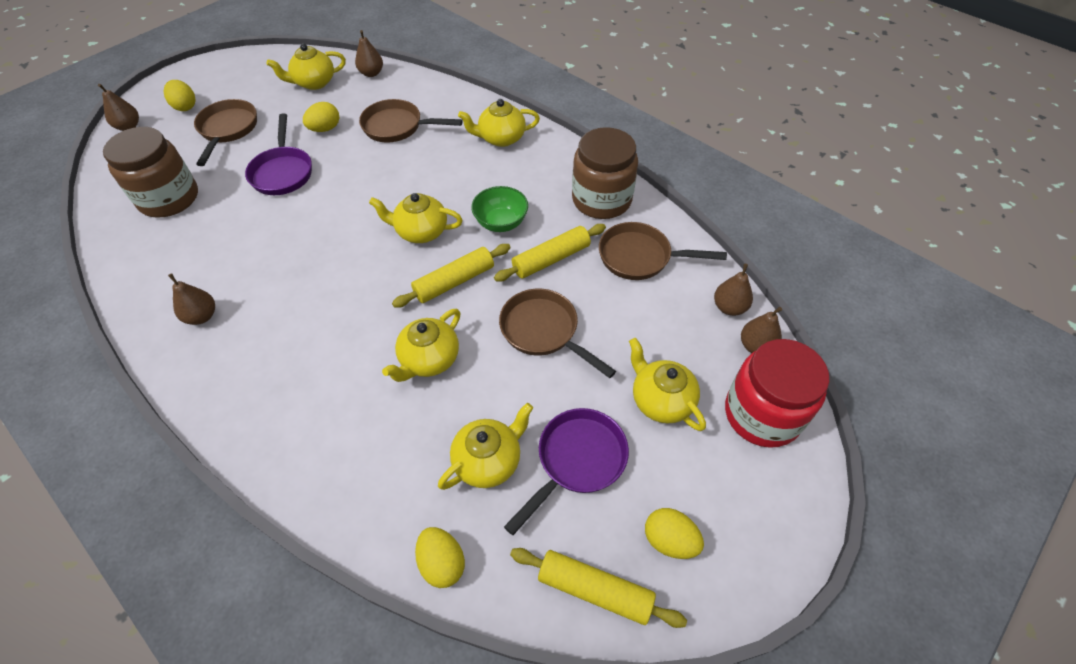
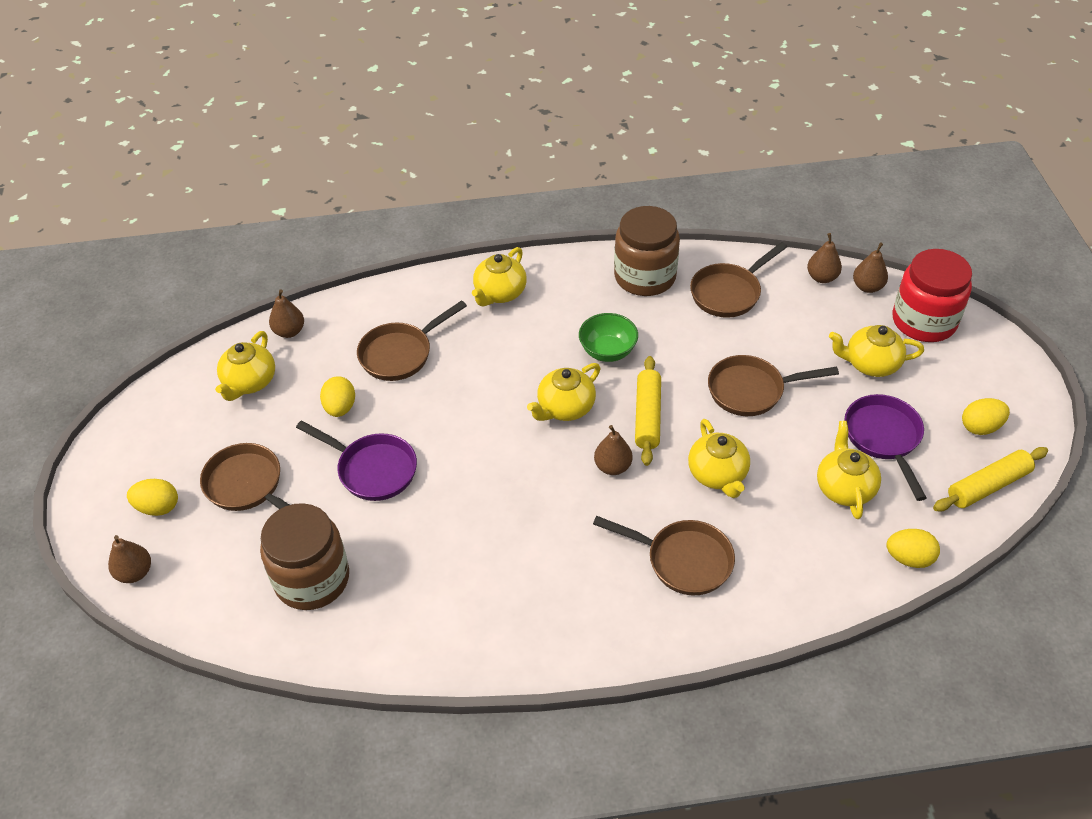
camera: 50 degrees left, 5 degrees down
(202, 316) = (519, 613): brown pear -> brown pear (612, 466)
(319, 386) = (683, 560): none -> brown pan
(551, 259) = (680, 344): yellow rolling pin -> none

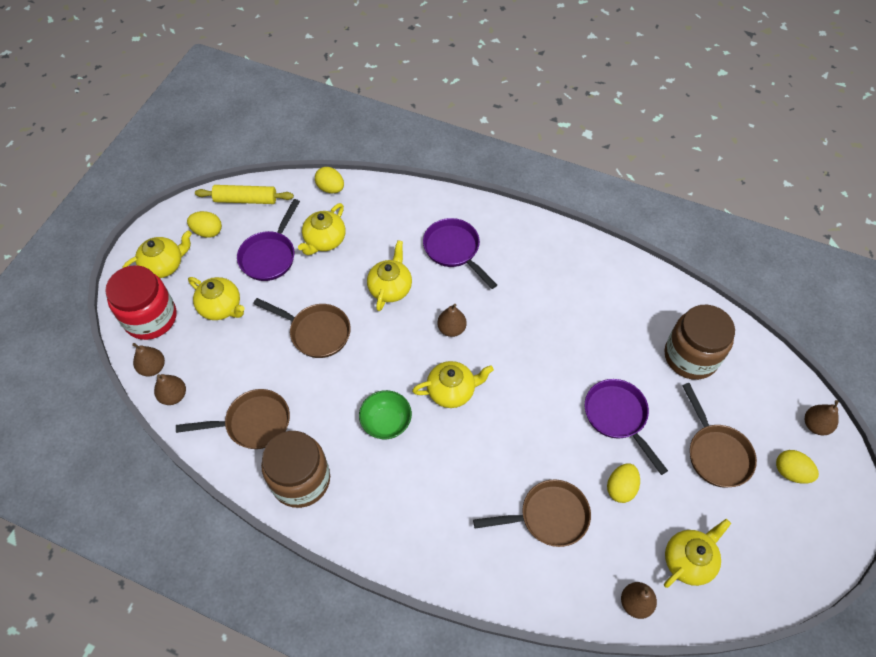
camera: 150 degrees left, 10 degrees up
(500, 293) = (430, 536): yellow teapot -> yellow teapot (164, 265)
(647, 416) = (400, 352): yellow rolling pin -> none
(683, 560) = (454, 250): brown pan -> purple pan

